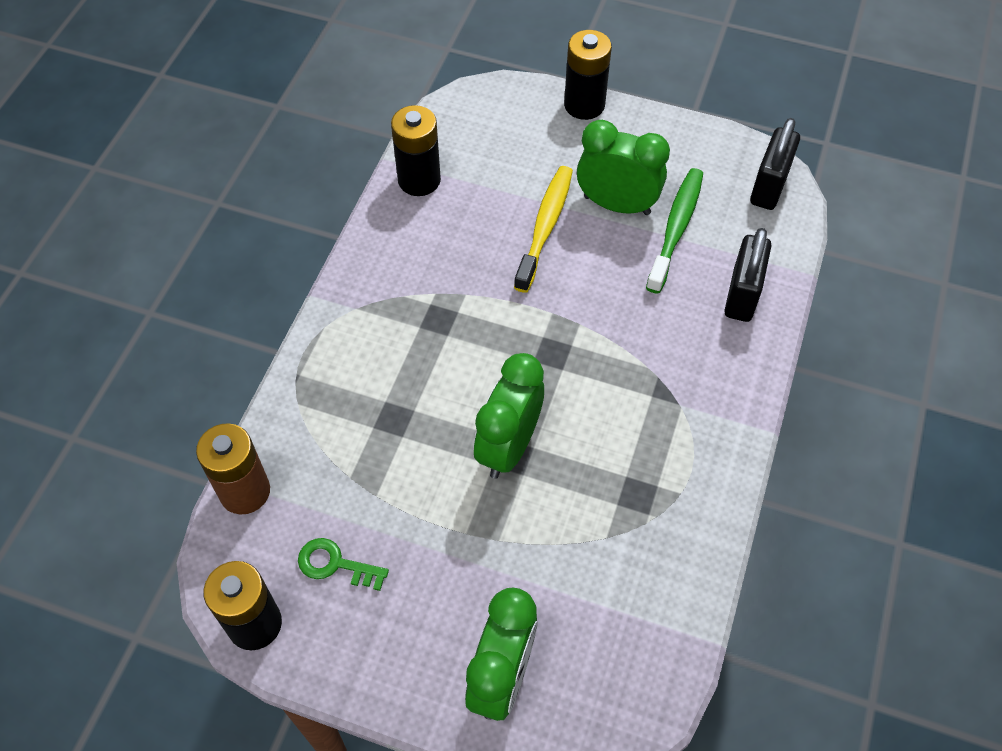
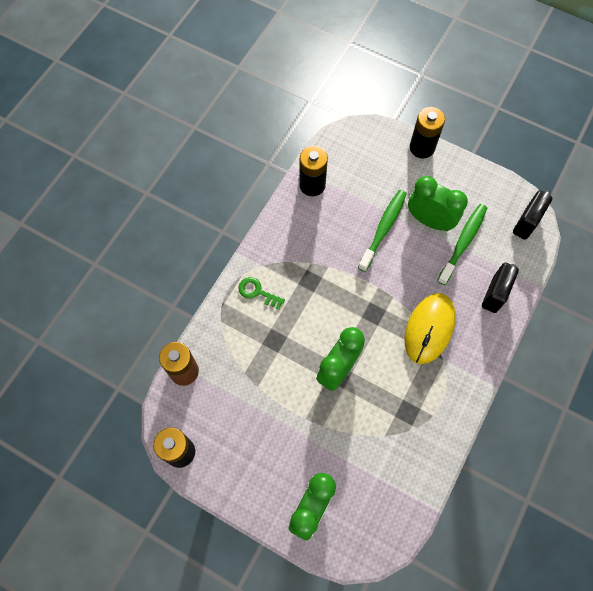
camera: 10 degrees right, 10 degrees up
(335, 564) = (229, 424): green key -> green key (257, 292)
(545, 226) = (383, 229): yellow toothbrush -> green toothbrush
(648, 362) = (429, 329): none -> yellow mouse

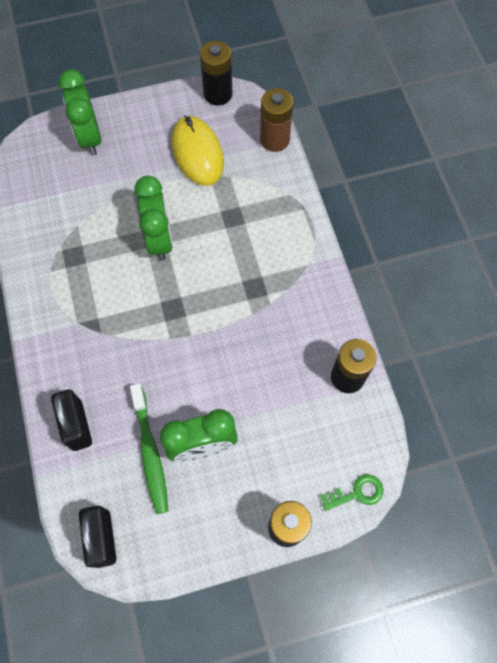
camera: 135 degrees right, 0 degrees up
(257, 292) = (286, 240): green key -> green key (356, 493)
(383, 229) = (238, 395): green toothbrush -> none
(429, 329) = (112, 338): yellow mouse -> yellow mouse (197, 153)

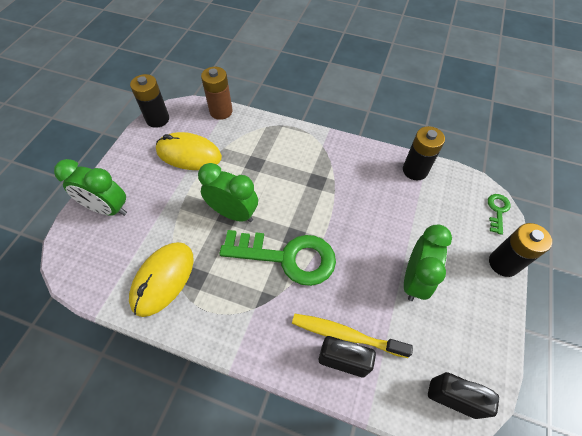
camera: 55 degrees left, 10 degrees down
(55, 233) = (163, 279): none -> yellow mouse
(103, 414) = (345, 335): none -> yellow toothbrush
(146, 316) = (287, 257): none -> green key
(150, 453) = (399, 319): green toothbrush -> none

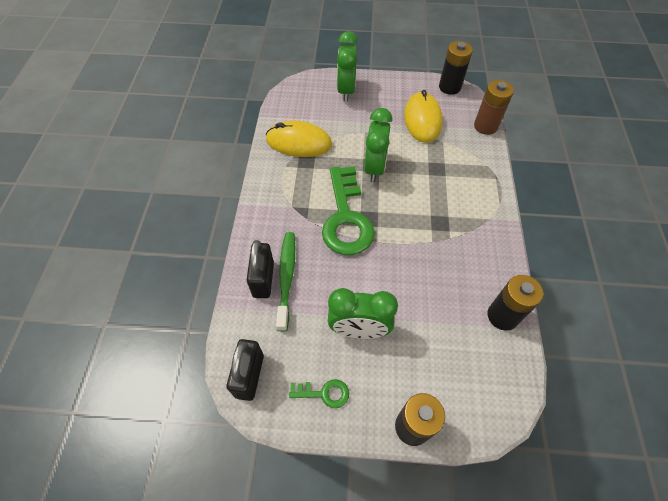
camera: 75 degrees right, 0 degrees up
(345, 335) = (286, 277): yellow toothbrush -> green toothbrush
(497, 211) = (487, 419): green key -> green key (324, 393)

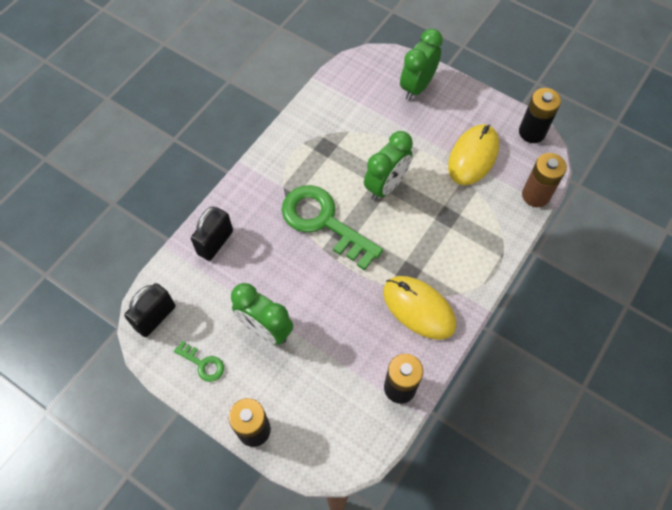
camera: 30 degrees right, 5 degrees up
(286, 277) = (235, 251): green toothbrush -> none
(299, 142) = (331, 124): yellow mouse -> yellow mouse (418, 308)
(346, 217) = (324, 222): green key -> green key turned 105 degrees clockwise

